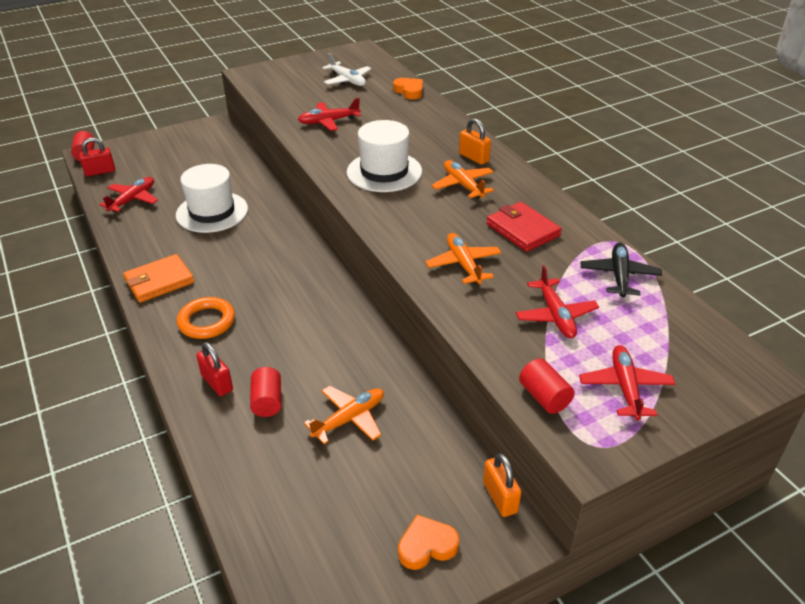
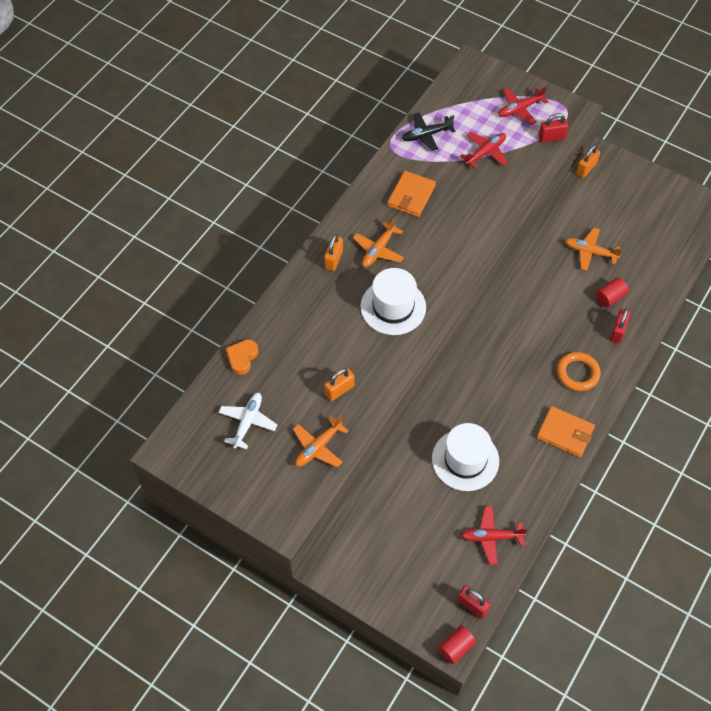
camera: 120 degrees left, 20 degrees up
(328, 121) = (339, 390): red plane -> orange padlock
(426, 546) = (634, 185): orange heart -> none
(463, 264) = (471, 212): orange plane -> orange plane (318, 447)
(523, 230) = (411, 196): red wallet -> orange wallet
(544, 397) = (551, 137): red cylinder -> red padlock

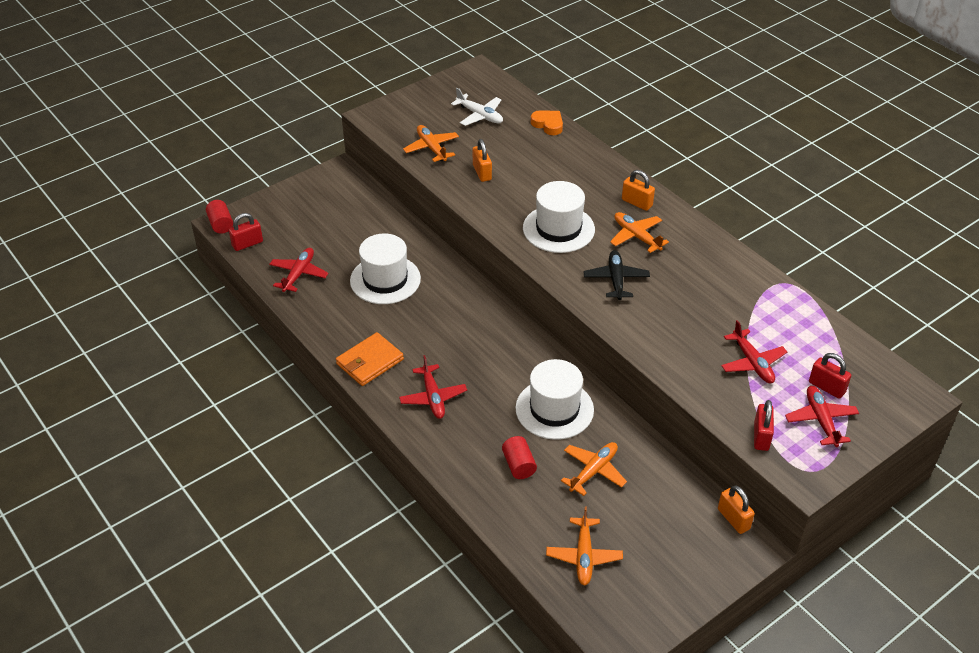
camera: 110 degrees right, 15 degrees down
(411, 196) = (703, 280): orange wallet -> none
(426, 135) = (795, 318): black plane -> black plane (616, 279)
(547, 290) = (554, 409): none -> white hat
(577, 373) = (433, 397): orange ring -> red plane
(617, 331) = (468, 454): red padlock -> red padlock (826, 387)
(661, 240) = (584, 556): none -> orange plane

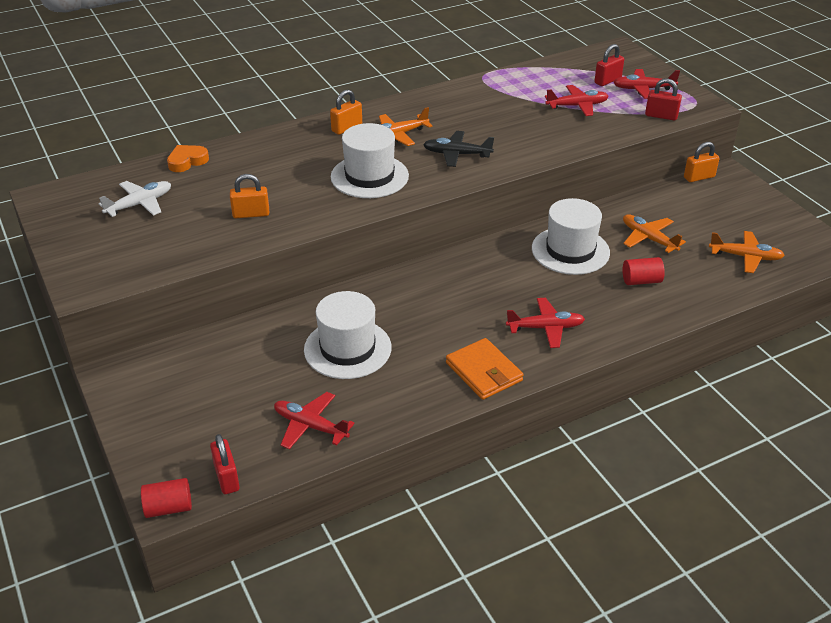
camera: 80 degrees left, 5 degrees down
(431, 148) = (183, 246): orange plane -> none

